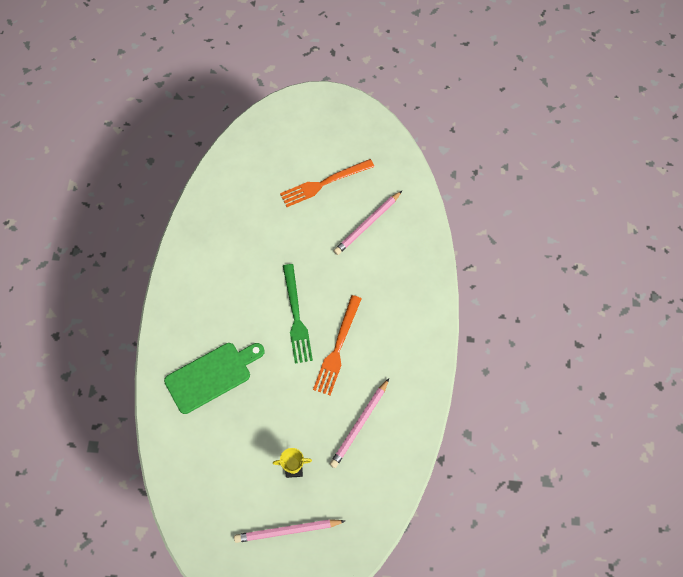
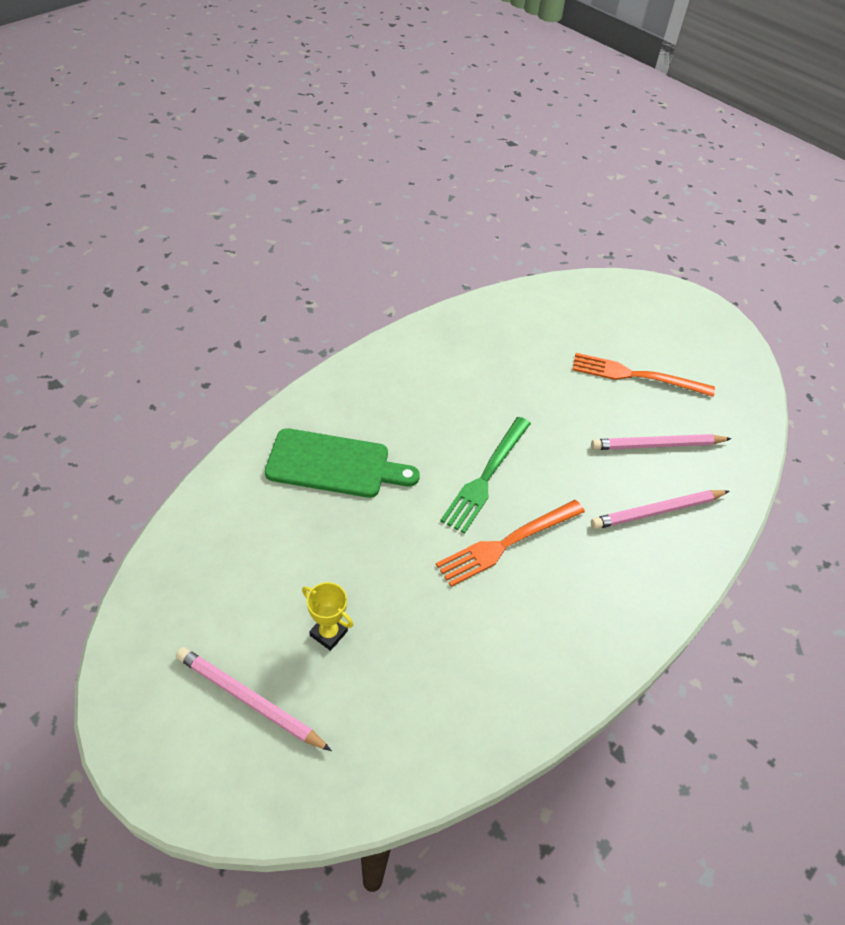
camera: 35 degrees right, 15 degrees down
(359, 424) = (458, 649): pink pencil -> pink pencil (657, 511)

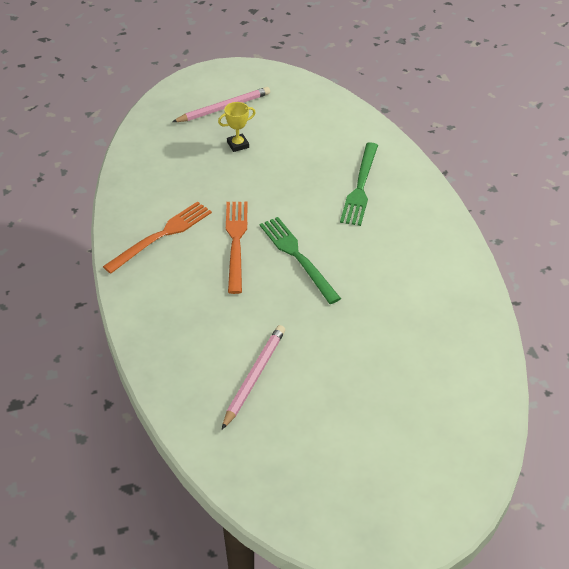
camera: 125 degrees right, 5 degrees down
(334, 464) = (360, 187): green cutting board -> green fork
(636, 376) = (338, 411): orange fork -> orange fork (161, 236)
(657, 511) = (197, 337): pink pencil -> none

